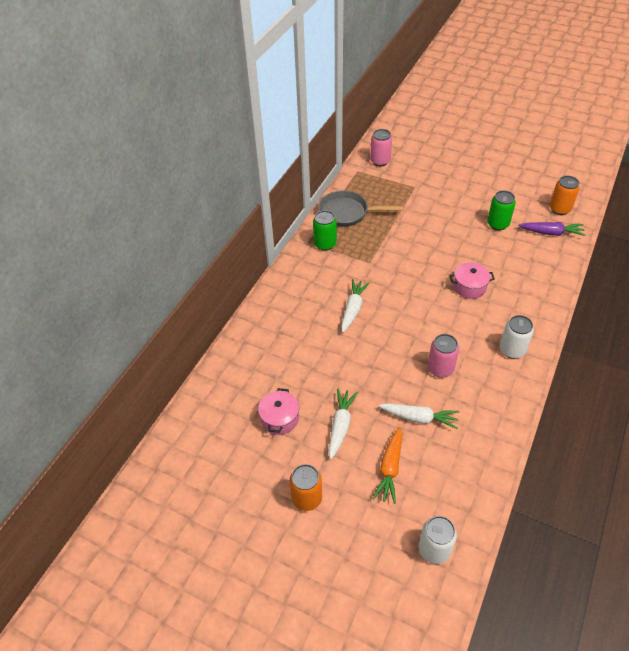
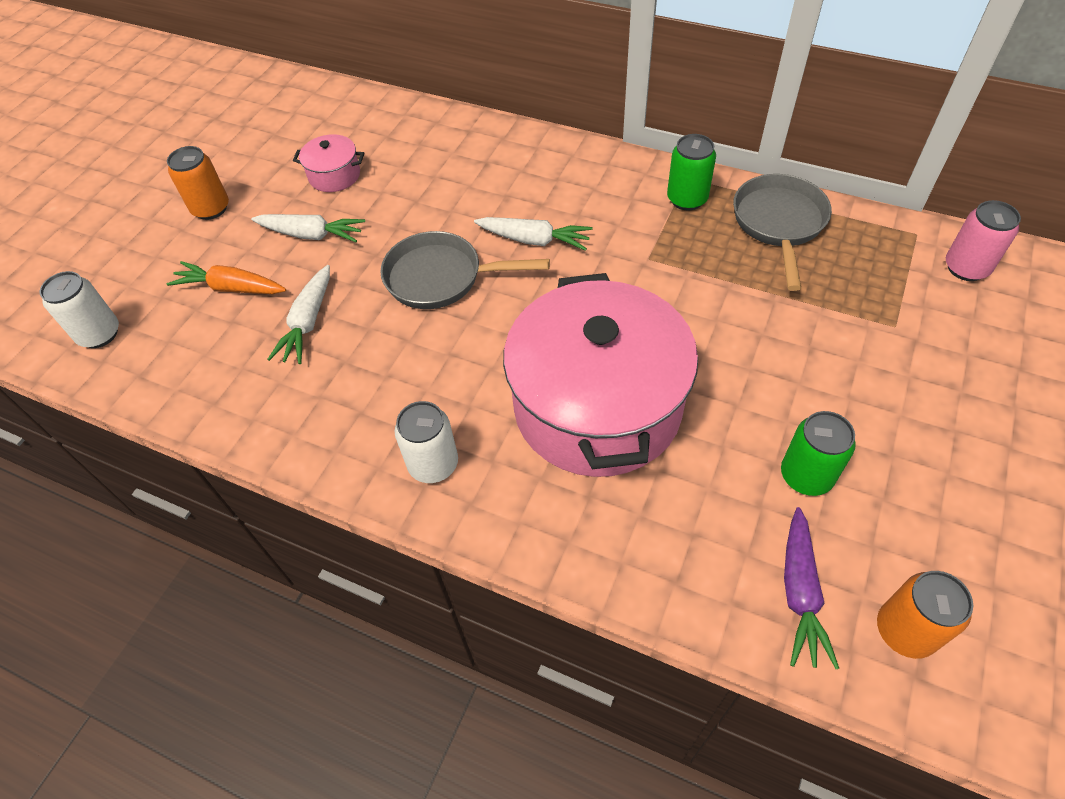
camera: 90 degrees right, 5 degrees up
(382, 352) = (441, 278): none -> grey pan
(440, 368) = (400, 352): pink can -> none
(469, 287) = (597, 406): pink pot -> pink pot, size x2.48

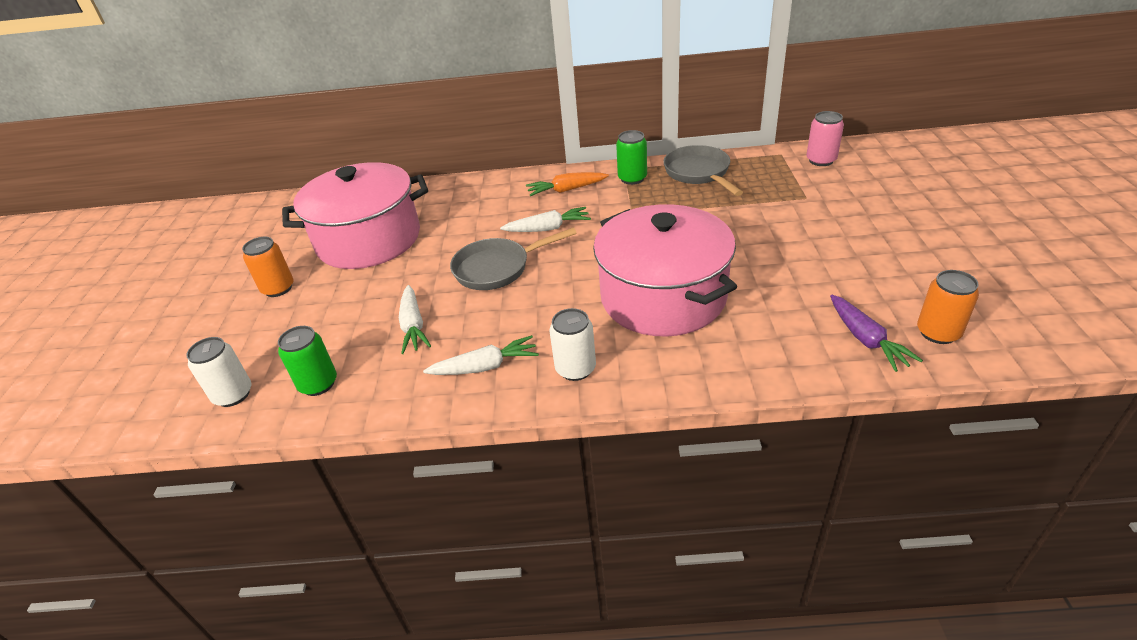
camera: 25 degrees left, 15 degrees down
(231, 288) = (332, 328): orange carrot -> orange carrot (566, 190)
(311, 235) = (376, 277): white carrot -> white carrot (485, 367)
(334, 175) = (369, 240): pink pot -> pink pot, size x2.48
(806, 476) = (819, 283): green can -> green can (318, 384)

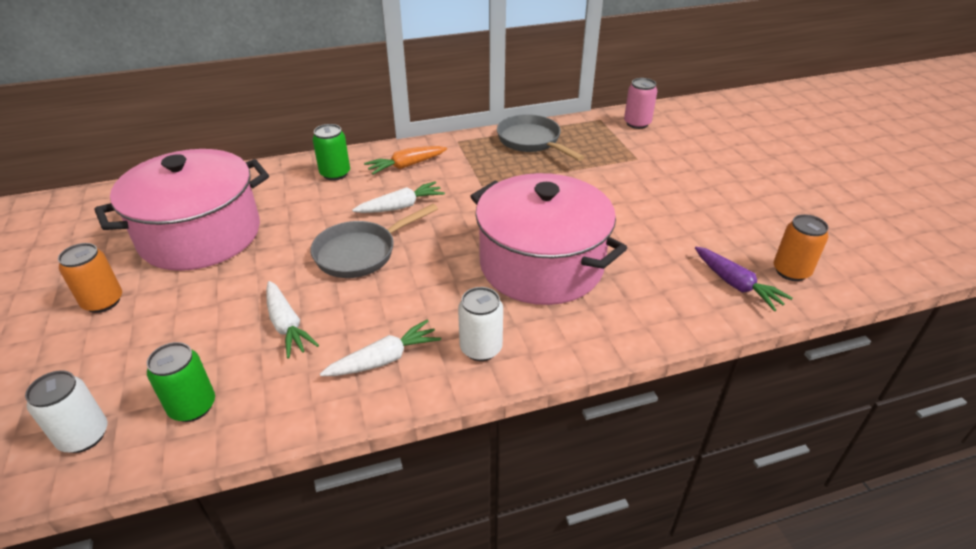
camera: 20 degrees left, 0 degrees up
(632, 178) = (469, 150): green can -> green can (335, 174)

